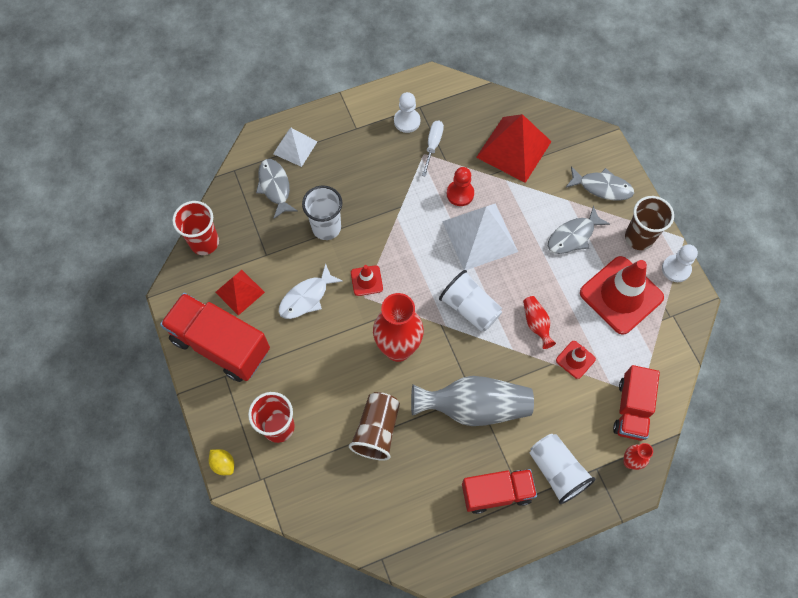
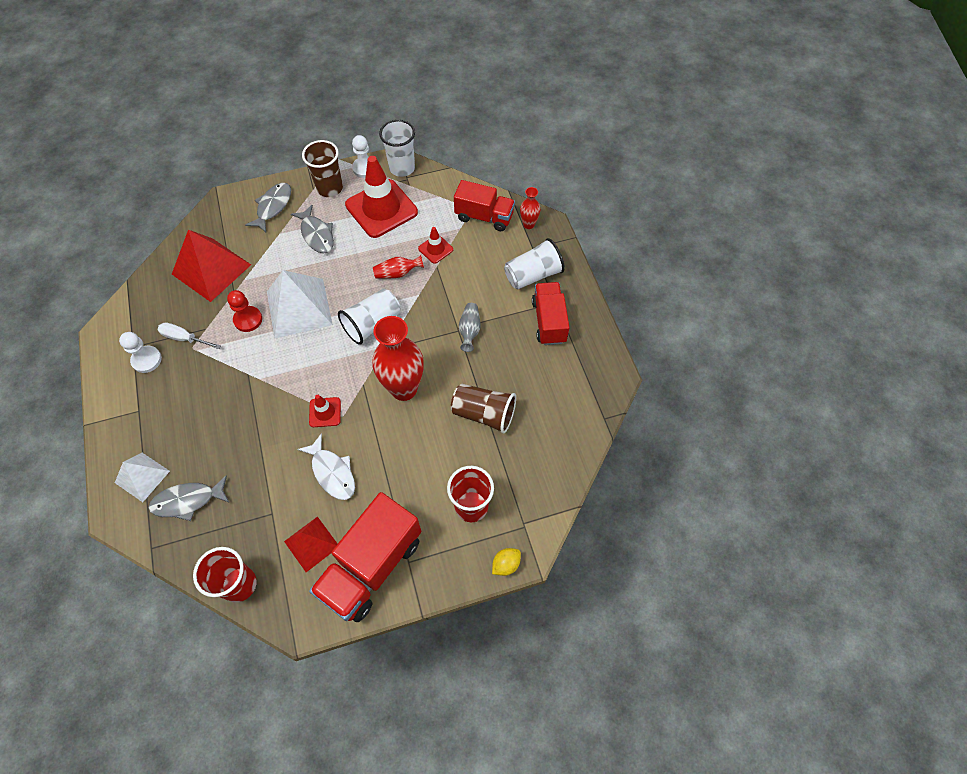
camera: 85 degrees left, 5 degrees down
(326, 227) = (254, 448): white cup -> white cup (402, 168)
(474, 407) = (469, 330): grey vase -> grey vase, size x0.47

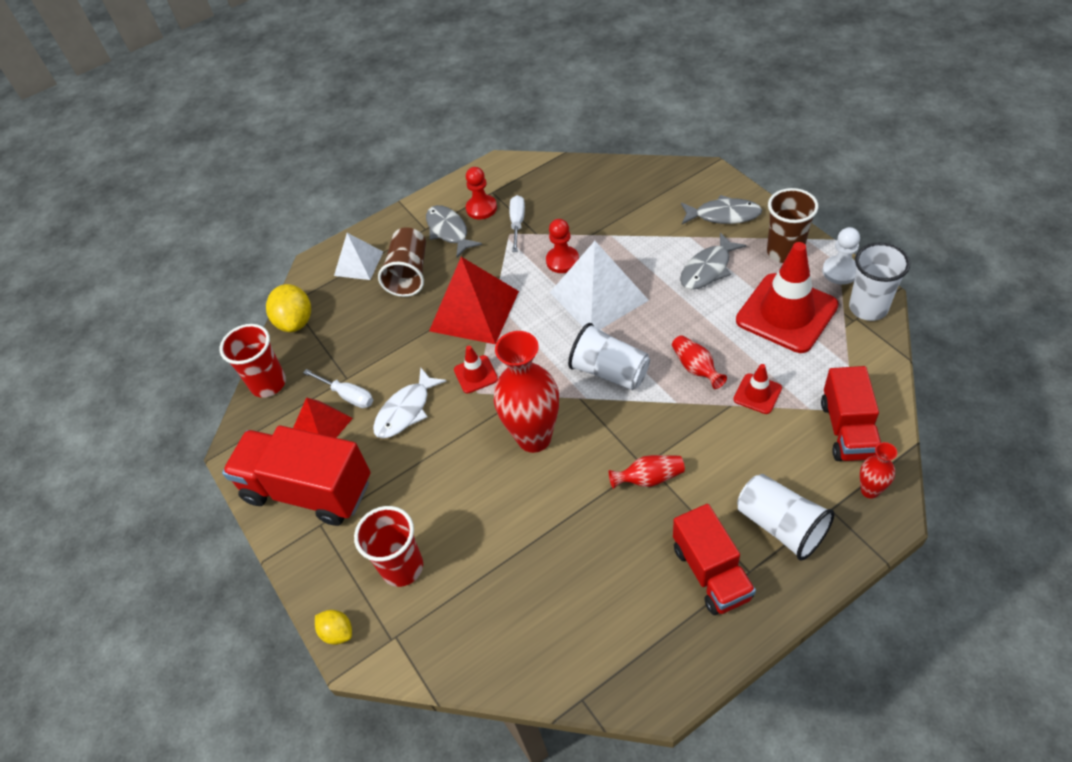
camera: 80 degrees right, 10 degrees down
(146, 360) = (481, 208): white pawn -> red pawn
(178, 547) = (295, 322): none -> yellow lemon
(187, 501) = (343, 307): grey fish -> grey fish (449, 231)
(211, 269) = (610, 204): red pyramid -> red pyramid (474, 310)
(291, 516) = (347, 395): none -> white screwdriver
(469, 330) = (649, 478): grey vase -> red vase
(484, 413) = (532, 538): brown cup -> brown cup (409, 274)
(549, 321) = (711, 572): red truck -> red truck turned 90 degrees clockwise

